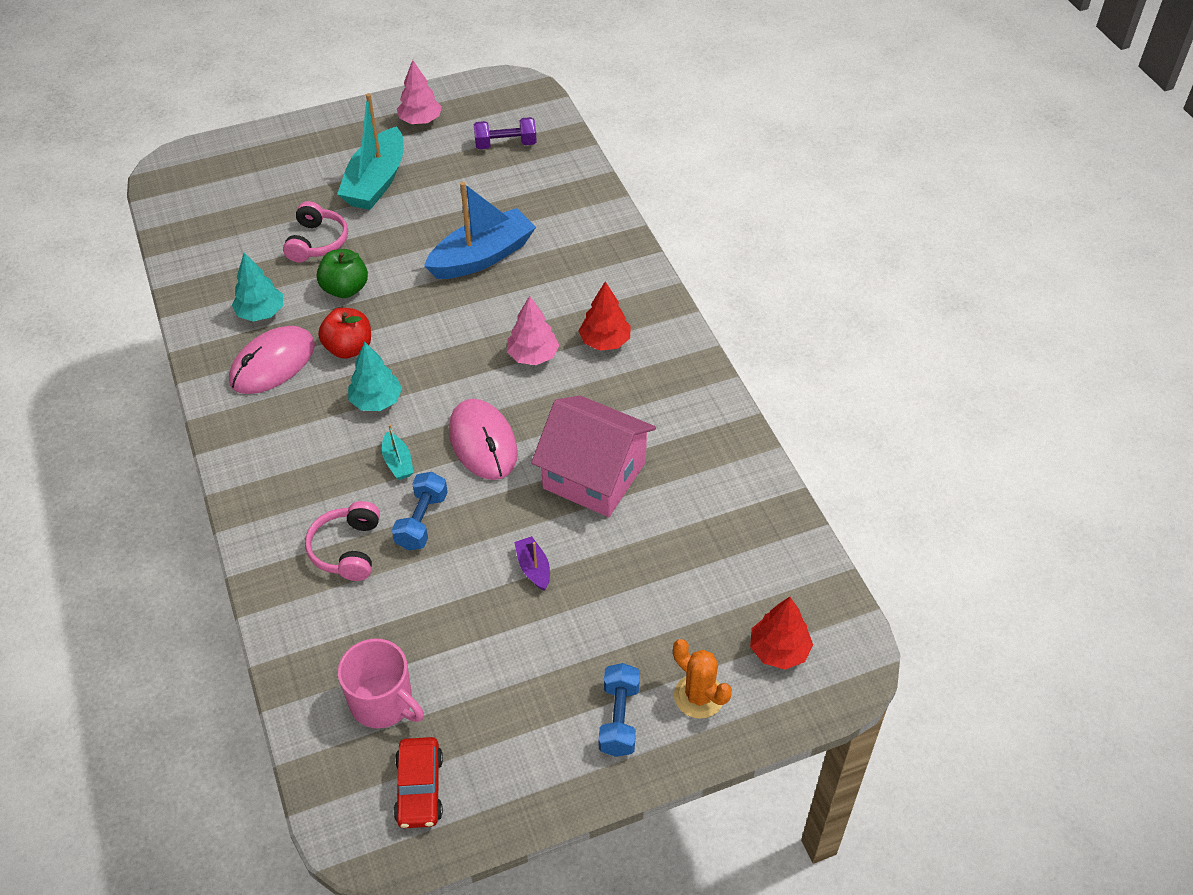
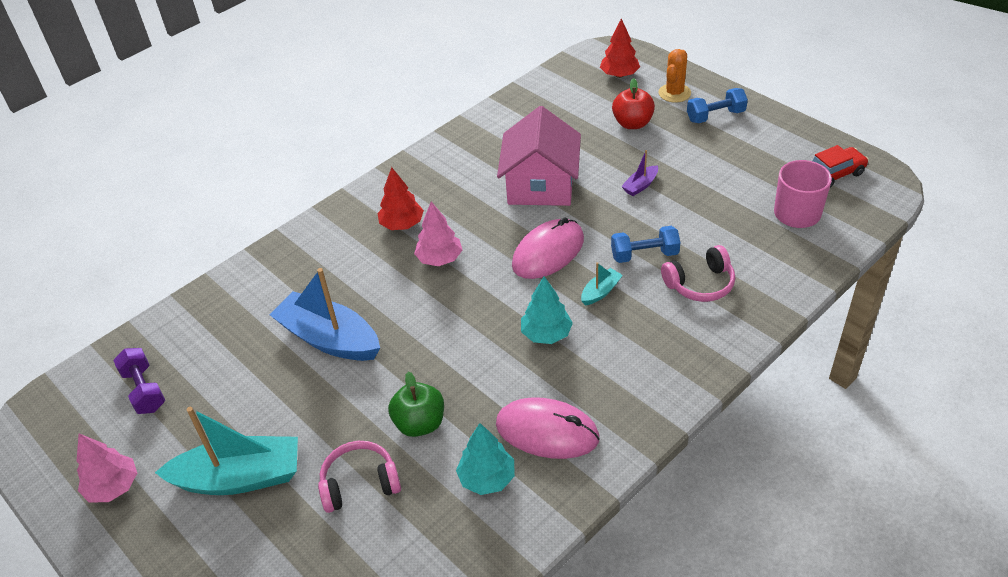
camera: 110 degrees left, 5 degrees down
(349, 348) = (496, 382): red apple -> red apple (632, 123)

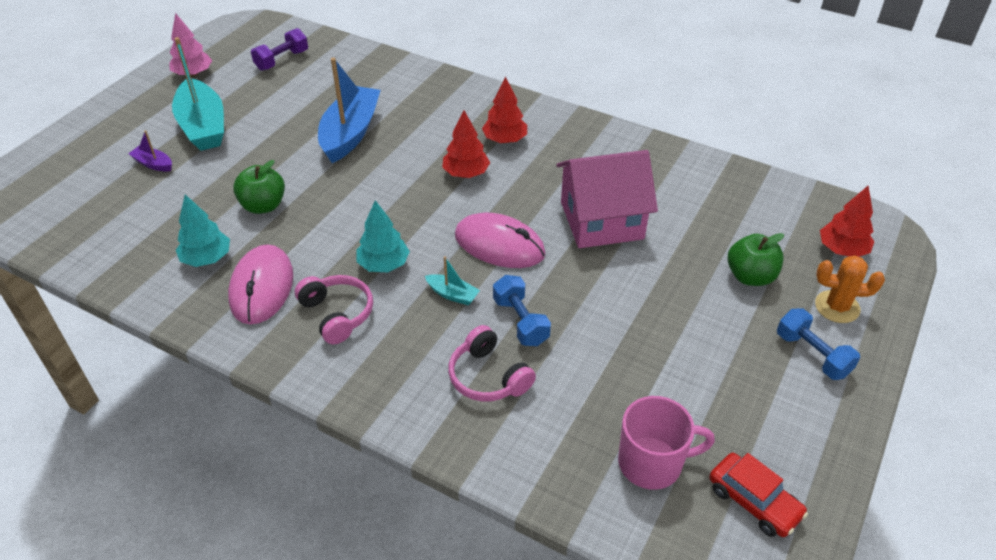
camera: 70 degrees right, 0 degrees up
(360, 484) = (199, 187): pink headphones -> pink headphones (337, 314)
(439, 259) = (466, 173): pink tree -> red tree
(632, 123) = (750, 276): red apple -> green apple
(640, 185) = (637, 301): purple boat -> purple boat (153, 164)

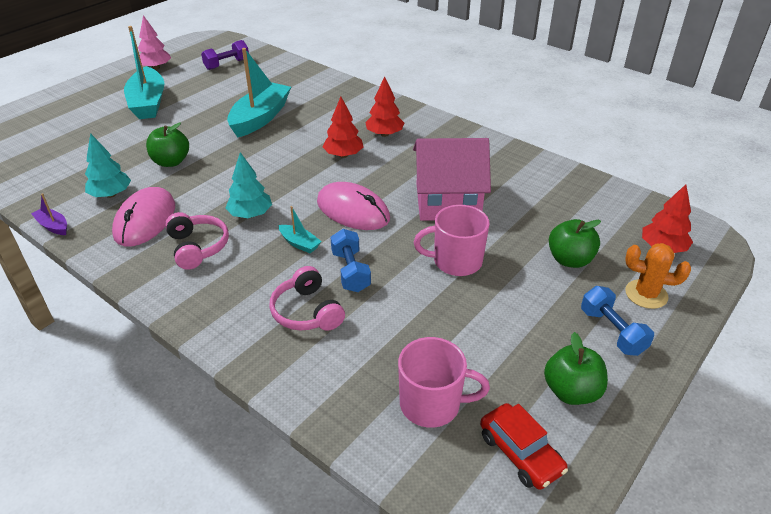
camera: 10 degrees right, 5 degrees down
(153, 164) = (99, 125): purple boat -> purple boat (53, 226)
(350, 133) = (260, 118): blue boat -> turquoise boat
(631, 294) = (456, 261): none -> pink mug
(787, 427) = (571, 391): none -> green apple

